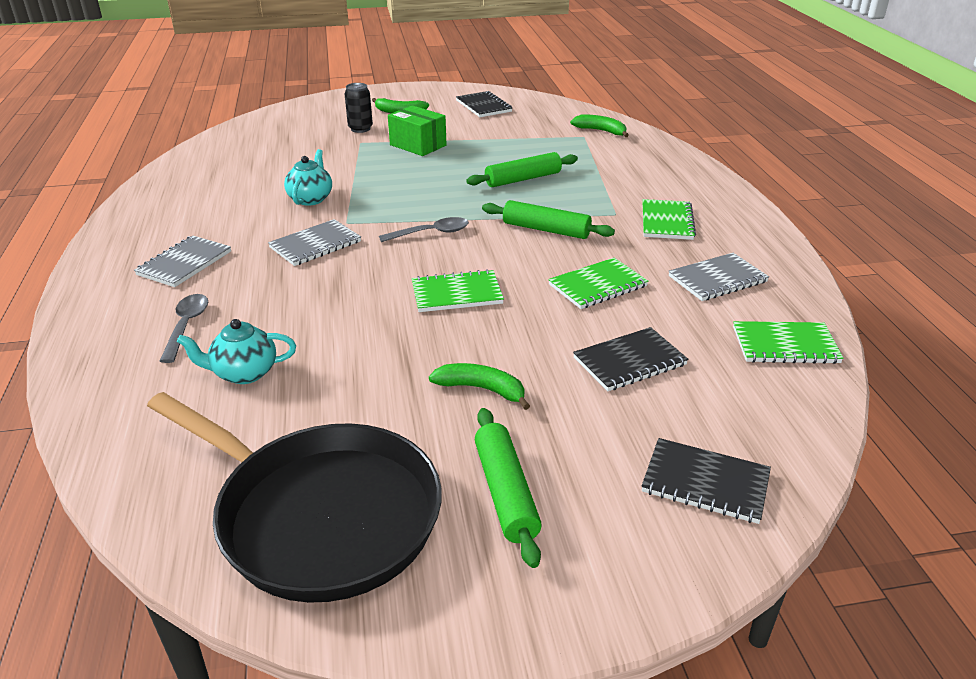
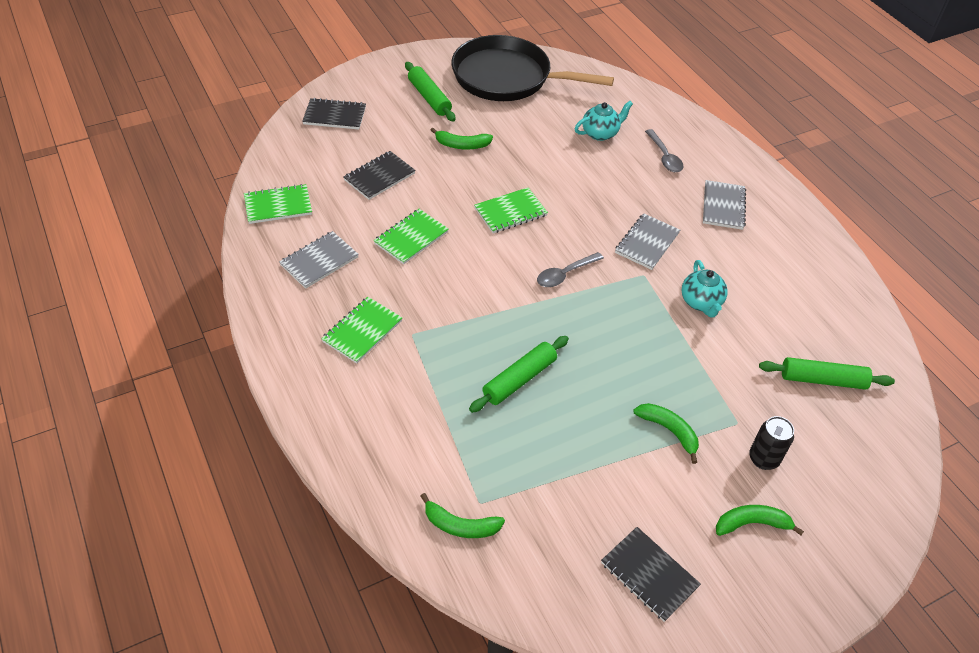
camera: 160 degrees right, 15 degrees up
(418, 145) = (669, 431): green box -> green banana
(546, 230) = (469, 298): green rolling pin -> green rolling pin (822, 380)
(667, 222) = (362, 331): green notebook -> green notebook turned 45 degrees clockwise

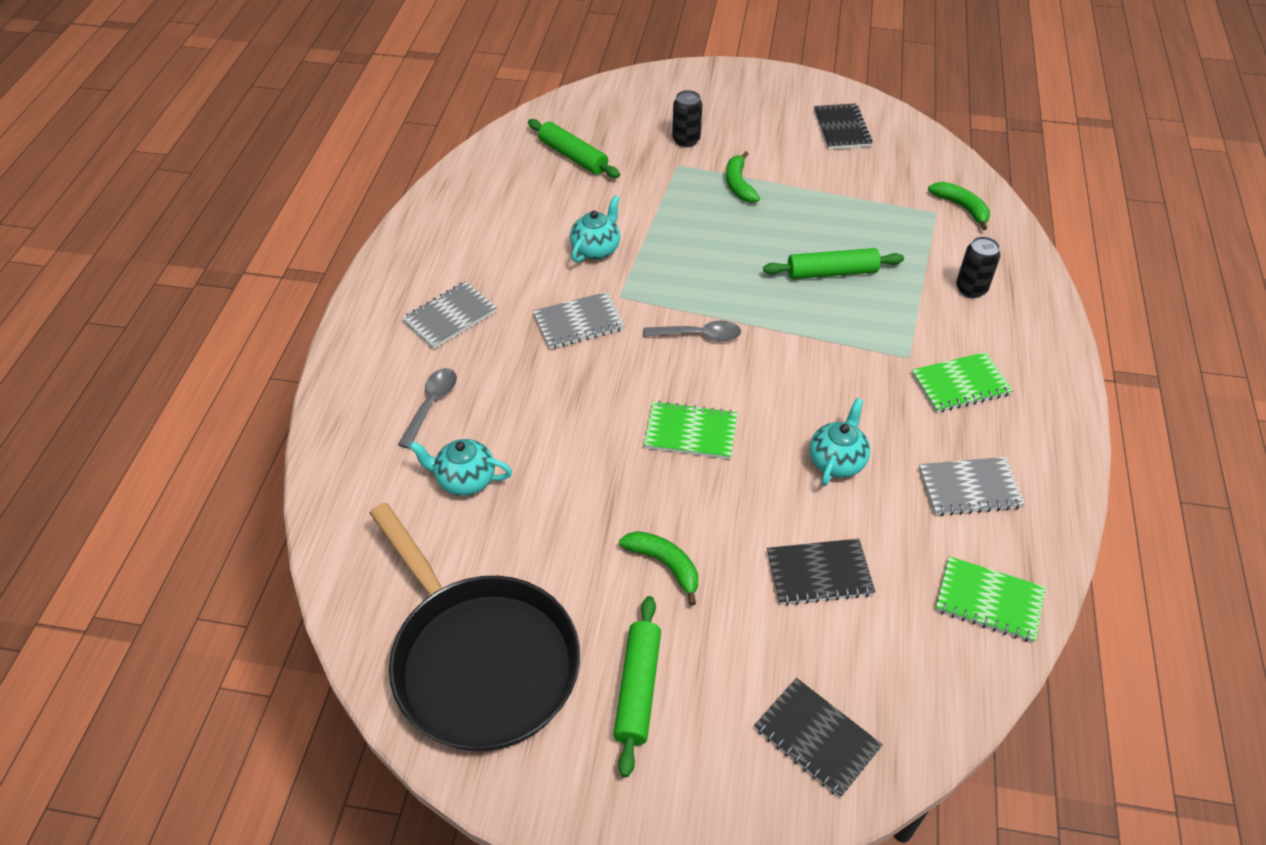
camera: 140 degrees left, 0 degrees up
(399, 426) = (971, 289): none -> black can
(411, 238) = (837, 461): green notebook -> turquoise teapot
(751, 523) = (740, 118): green banana -> none

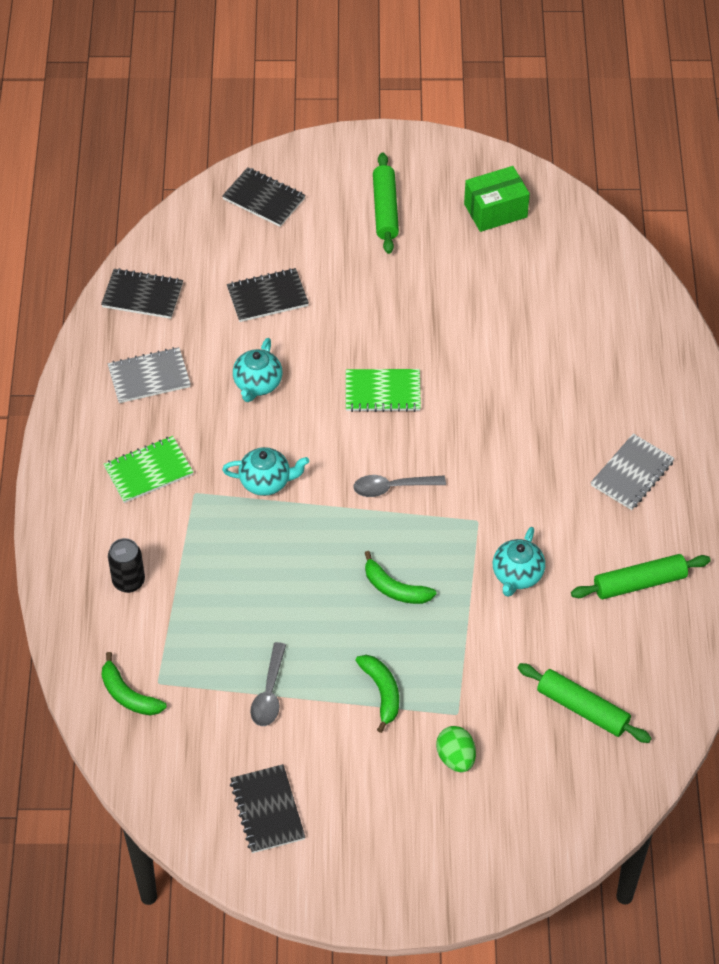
camera: 170 degrees right, 5 degrees up
(431, 404) = (610, 385): grey spoon -> grey spoon (269, 693)
(465, 480) = (556, 327): turquoise teapot -> turquoise teapot (266, 482)
(481, 661) = (495, 210): black pan -> green box
(578, 322) = (508, 485): grey notebook -> none
(665, 565) = (383, 287): green banana -> green banana (395, 588)
(686, 140) = (456, 758): black can -> green egg
(832, 272) = (270, 582): green rolling pin -> green rolling pin (639, 583)
(989, 601) = (142, 295): green notebook -> black notebook

